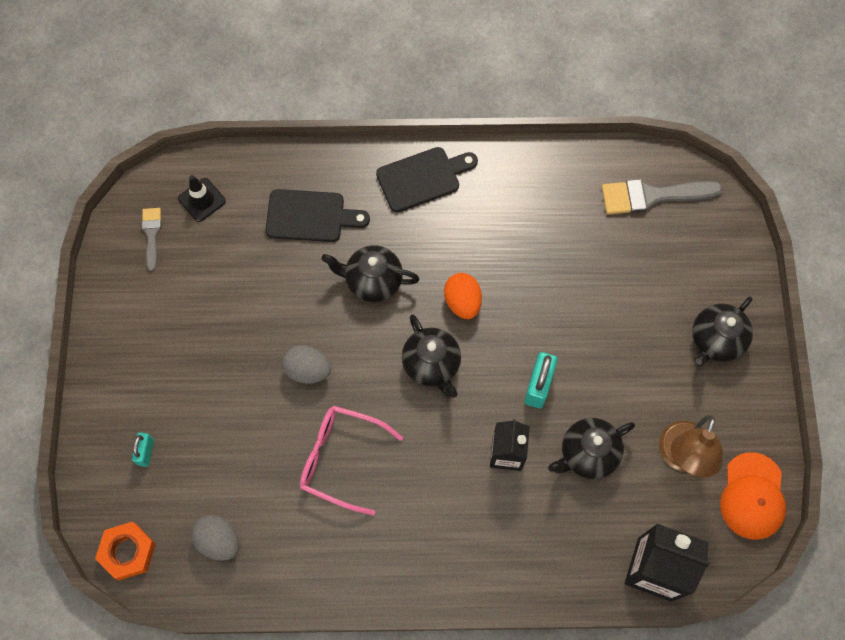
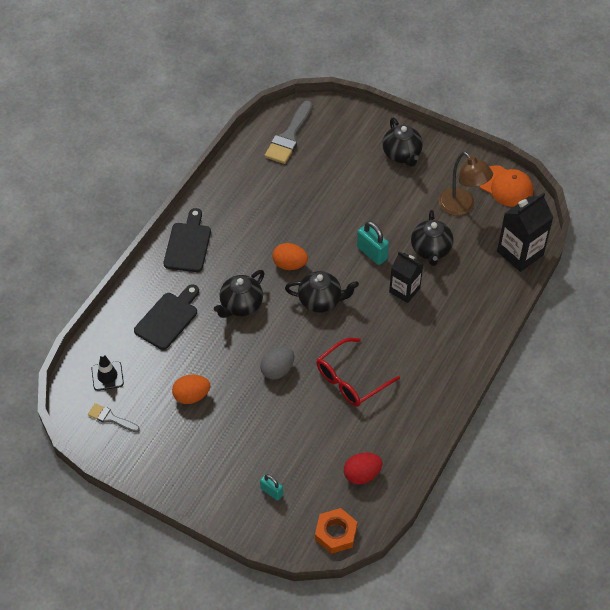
camera: 60 degrees left, 15 degrees down
(219, 541) = (362, 474): grey egg -> red egg
(223, 299) = (191, 396): none -> orange egg
(341, 459) = (351, 380): pink glasses -> red glasses

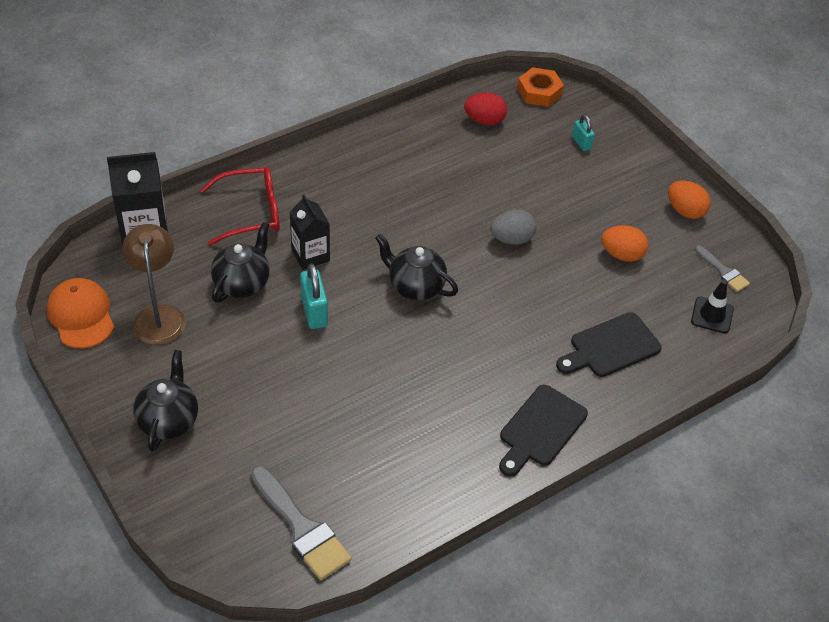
camera: 155 degrees left, 5 degrees down
(241, 305) = (514, 323): black teapot -> none
(289, 136) = (301, 528): grey brush -> grey brush turned 90 degrees clockwise
(290, 264) = (424, 343): orange egg -> orange egg (685, 211)
(351, 380) = (438, 198): red glasses -> red glasses (251, 213)

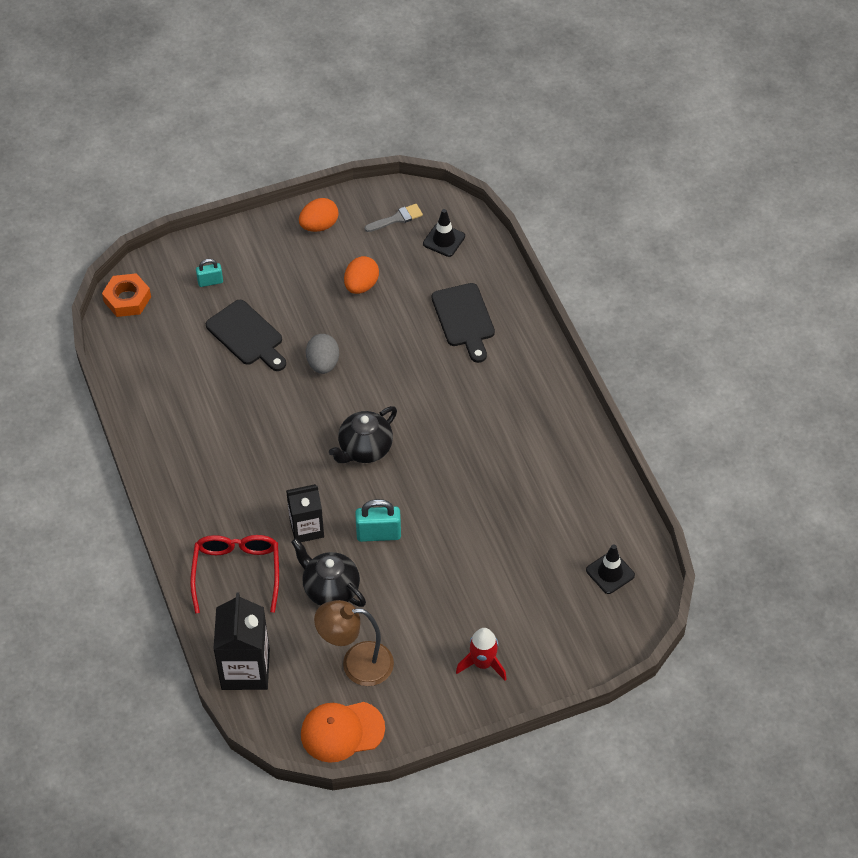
camera: 75 degrees left, 5 degrees up
(168, 420) = (483, 663): black teapot -> red rocket
(301, 528) = (610, 573): grey brush -> black traffic cone
(484, 121) = (157, 353): red egg -> none
(540, 429) = (540, 388): black cutting board -> black cutting board (247, 336)

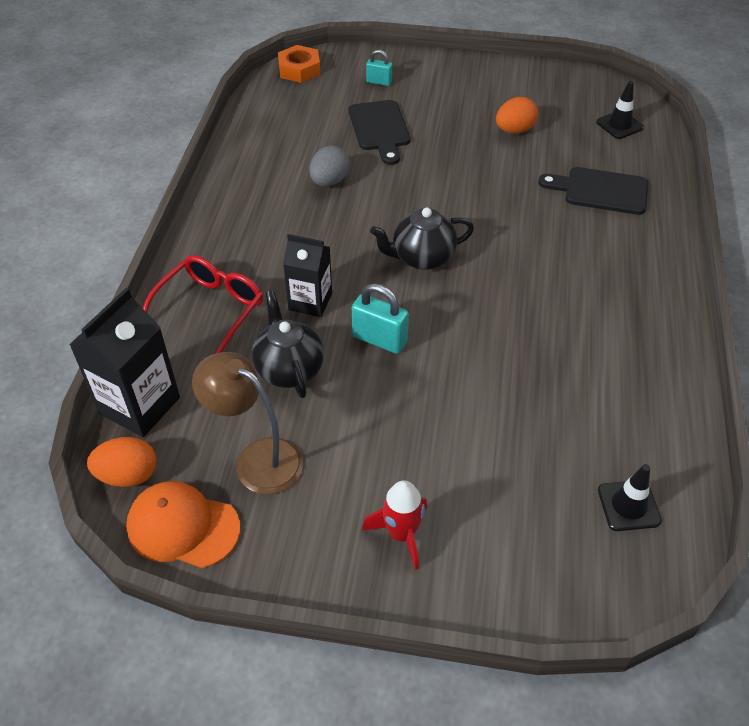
camera: 30 degrees right, 5 degrees down
(319, 225) = (506, 77): orange egg -> orange egg (128, 475)
(323, 364) = (433, 174): grey egg -> grey egg (329, 181)
(397, 218) = (583, 95): grey brush -> none
(464, 319) = (600, 191): black cutting board -> black cutting board turned 90 degrees clockwise

